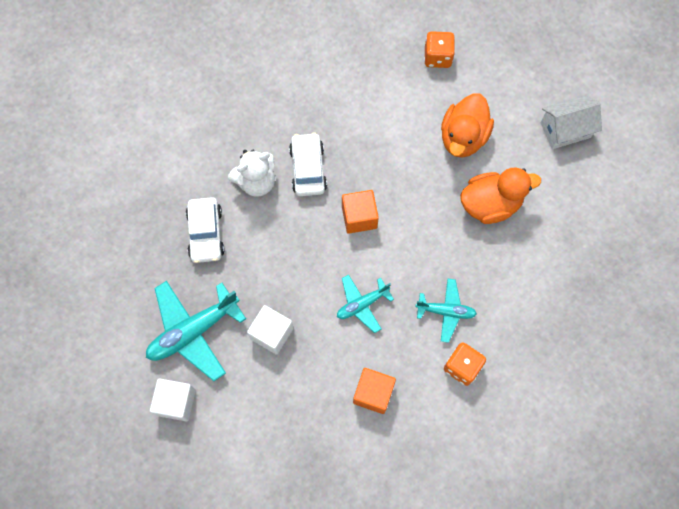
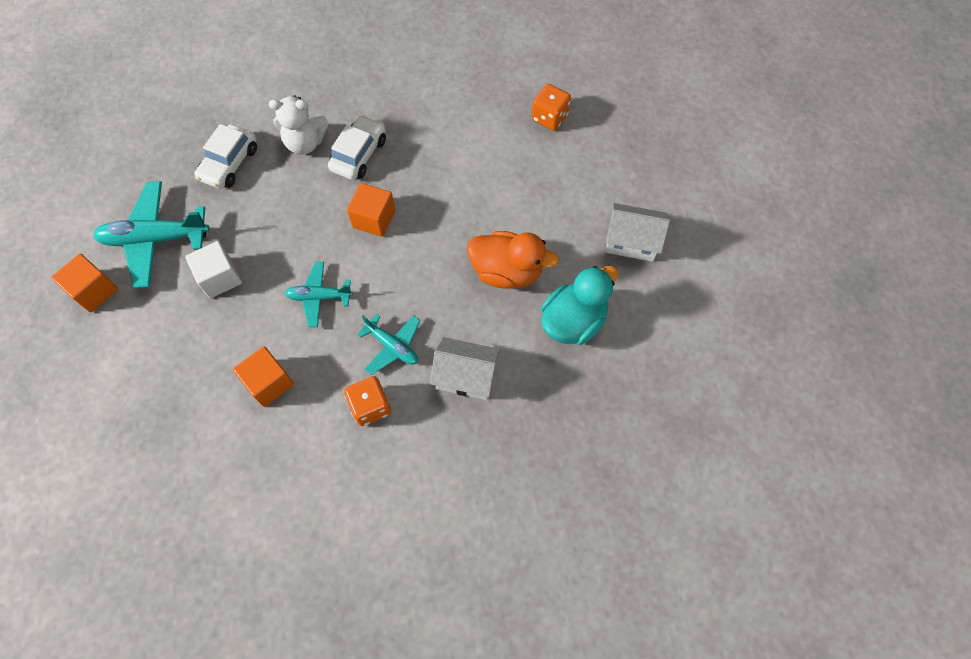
camera: 30 degrees right, 5 degrees down
(176, 402) = (94, 291): white cube -> orange cube
(463, 137) = (523, 198): orange duck -> none
(515, 303) = (466, 376): none -> white house
(564, 216) = (573, 321): none -> turquoise duck

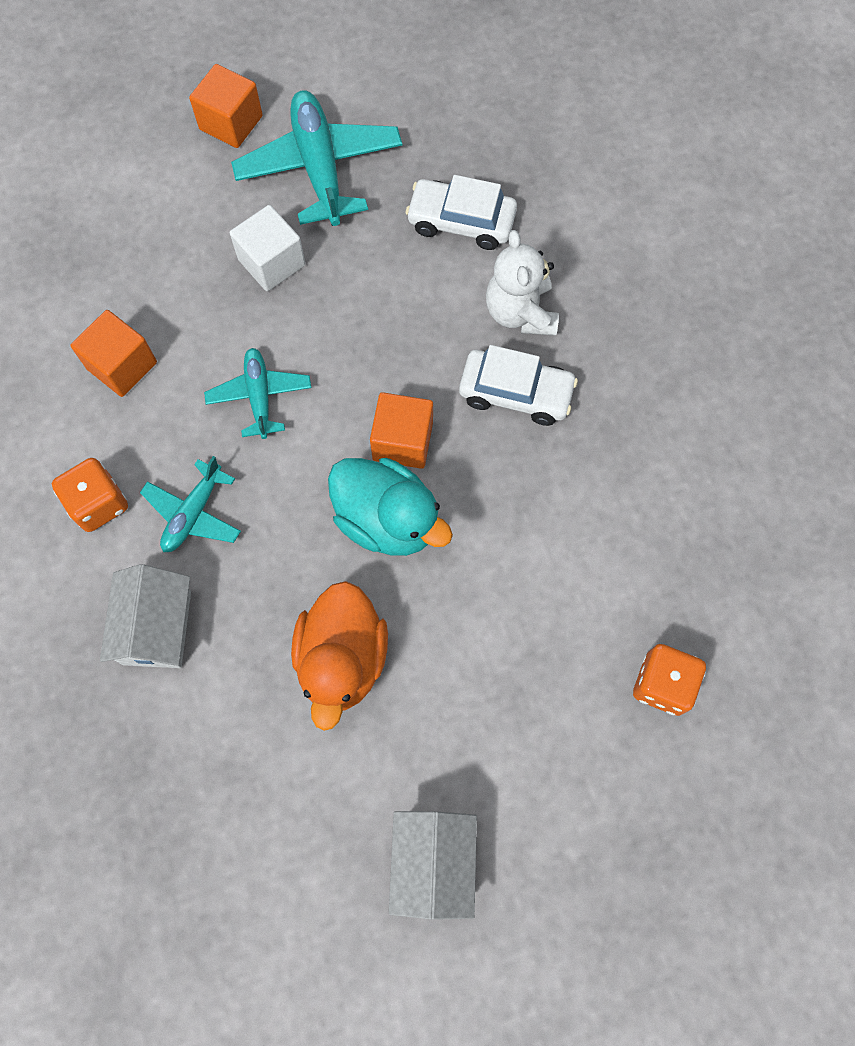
camera: 80 degrees right, 5 degrees up
(573, 321) = (269, 780): turquoise duck -> turquoise duck (387, 520)

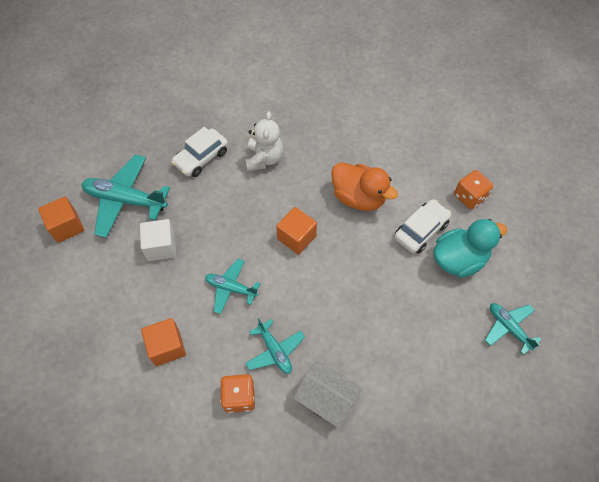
camera: 60 degrees left, 10 degrees down
(342, 659) = (391, 318): orange duck -> orange duck (358, 197)
(387, 520) = (332, 264): turquoise duck -> turquoise duck (458, 260)
(433, 863) = (508, 328): white house -> turquoise plane
(516, 393) = (303, 181): white car -> white car (421, 230)
(520, 312) = (264, 159): white teddy bear -> white teddy bear turned 105 degrees counterclockwise

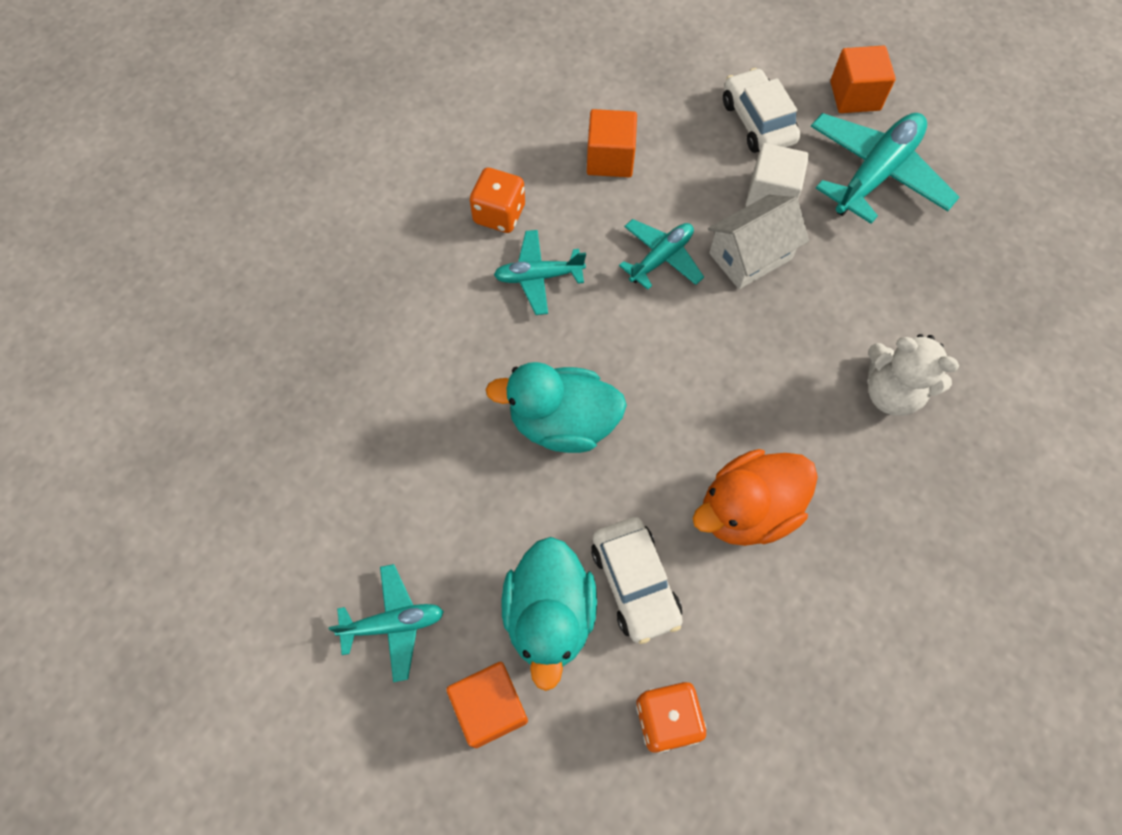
camera: 115 degrees right, 5 degrees up
(201, 158) = (927, 298): white car -> white car (757, 122)
(296, 237) = (709, 378): orange cube -> orange cube (490, 707)
(326, 399) = (438, 311): white house -> white house (750, 256)
(360, 296) = (562, 423): none -> turquoise duck

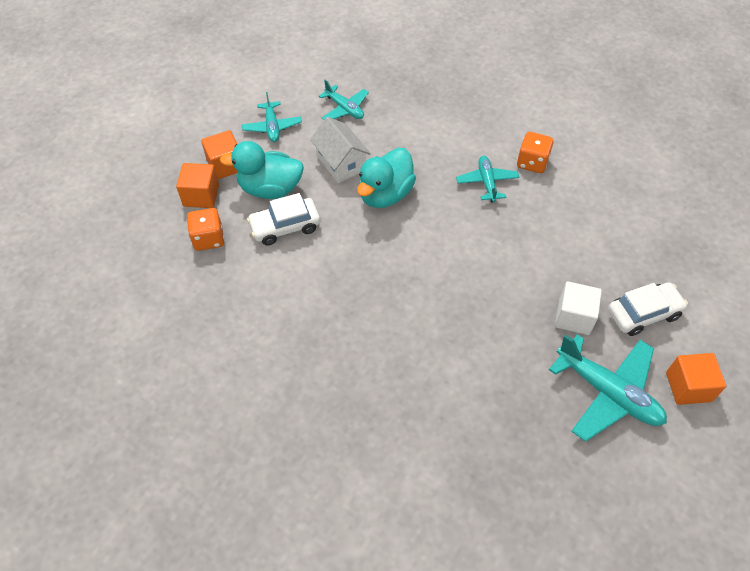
camera: 90 degrees right, 10 degrees down
(562, 423) = (385, 194): turquoise duck -> turquoise duck turned 150 degrees counterclockwise
(610, 159) = (588, 221): orange cube -> orange cube (201, 196)
(661, 258) = (509, 247): turquoise plane -> turquoise plane (344, 109)
(747, 510) = (326, 284): orange duck -> none
(750, 256) = (517, 299): white house -> white house (341, 163)
(891, 392) = (411, 378): white teddy bear -> none

